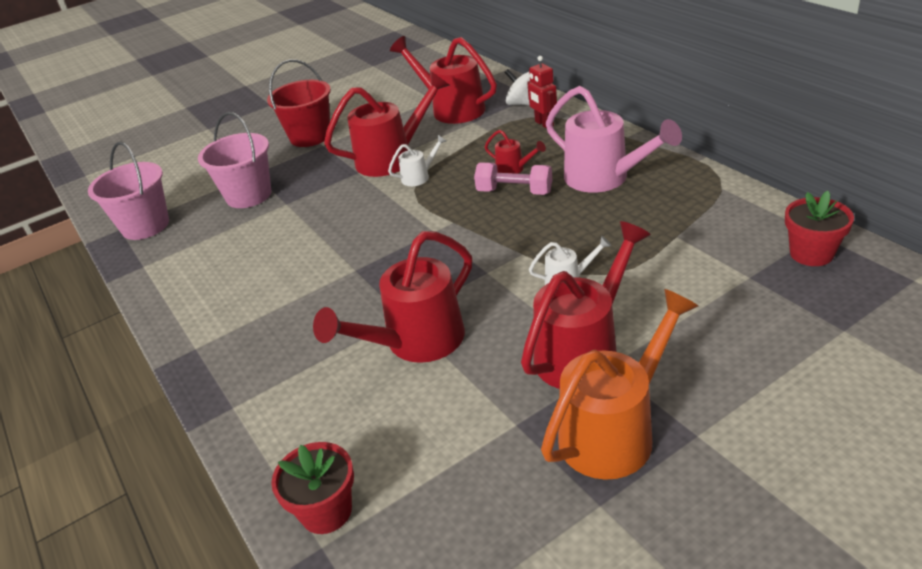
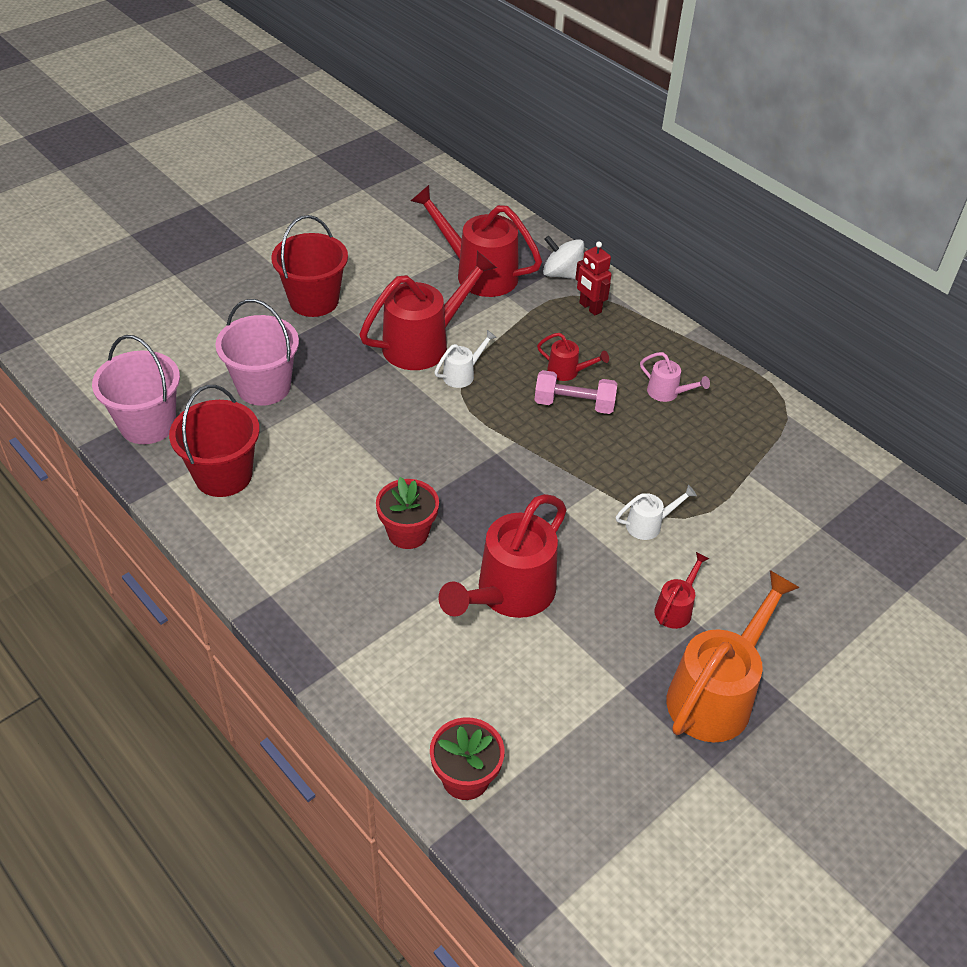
camera: 15 degrees left, 10 degrees up
(191, 258) = (223, 475): none -> red bucket
(583, 351) = (676, 608): red watering can -> red watering can, size x0.47
(604, 178) = (667, 393): pink watering can -> pink watering can, size x0.47
(811, 253) = (876, 503): red flower pot -> red flower pot (408, 533)

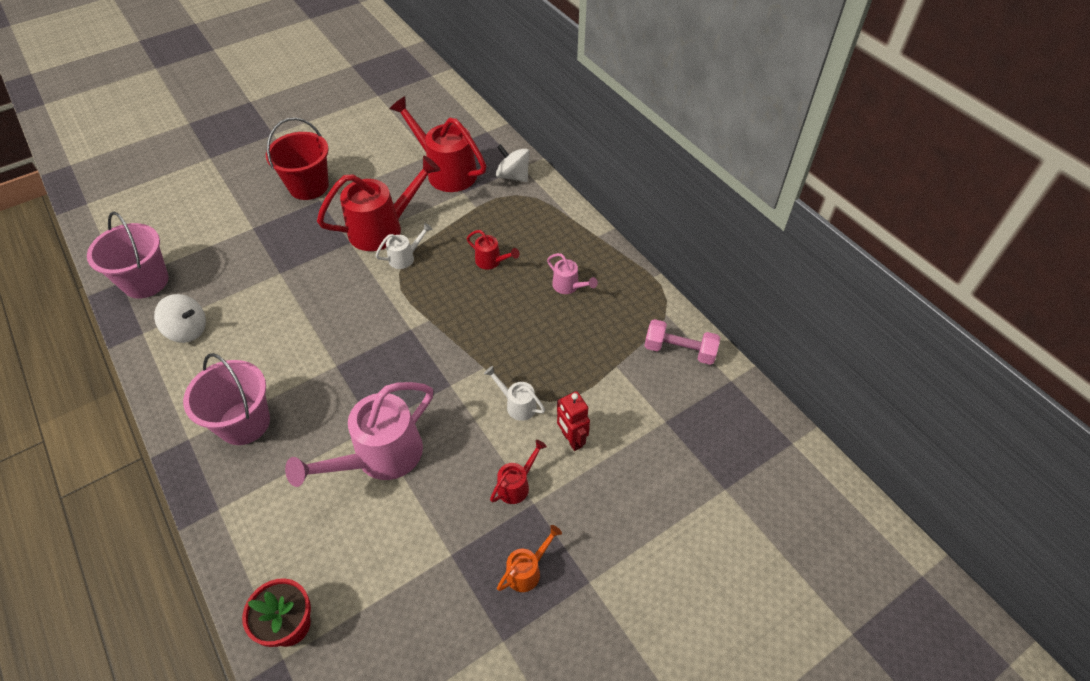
camera: 10 degrees right, 5 degrees up
(223, 475) = (188, 330): red bucket -> white spinning top
(264, 387) = (245, 256): pink bucket -> pink bucket (244, 423)
(408, 533) = (316, 394): red flower pot -> none
(508, 594) = (380, 457): red watering can -> pink watering can
(574, 404) = (488, 291): pink dumbbell -> pink dumbbell (679, 351)
(590, 308) = (527, 207): red robot -> red robot (571, 439)
(649, 524) = (517, 405): white watering can -> white watering can turned 135 degrees counterclockwise
(716, 694) = (527, 570): orange watering can -> orange watering can, size x0.47

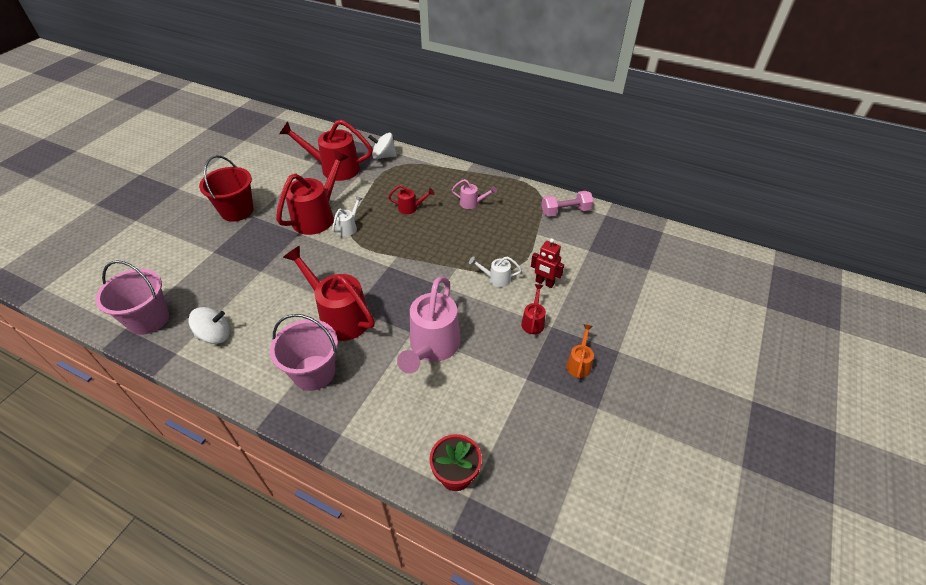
camera: 30 degrees left, 5 degrees down
(315, 367) = (339, 316): none -> red watering can

